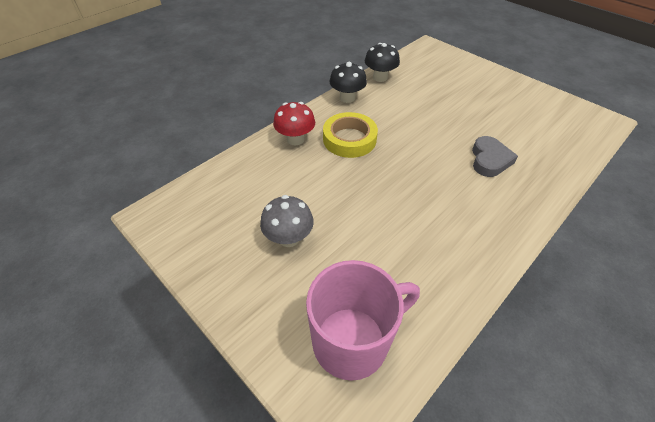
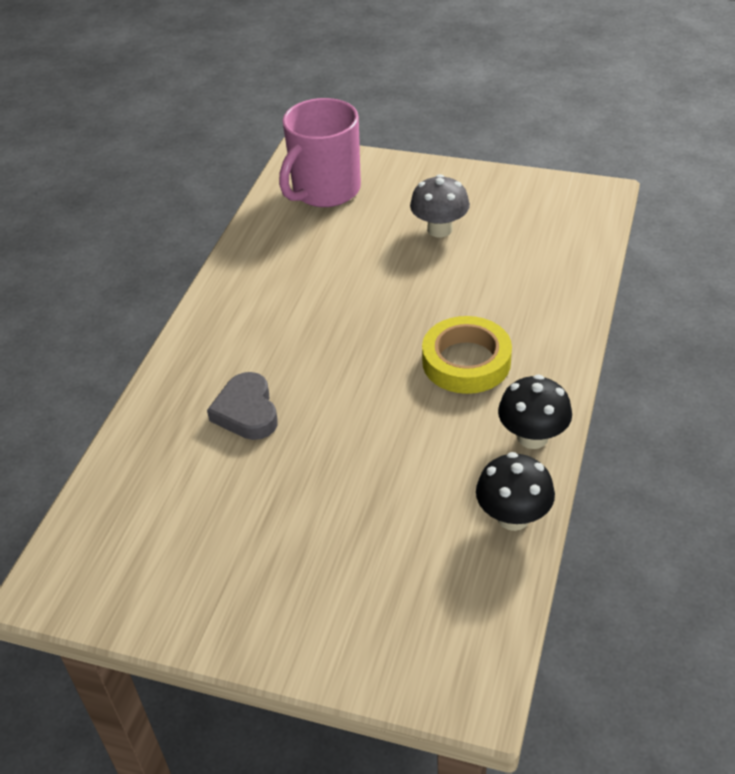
camera: 155 degrees right, 5 degrees down
(295, 139) = (540, 330): red mushroom -> none

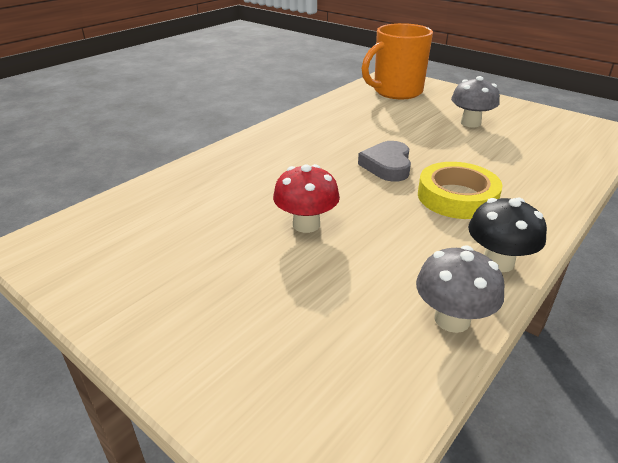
camera: 20 degrees right, 10 degrees down
(246, 412) = (263, 183): grey heart -> grey heart (387, 165)
(325, 191) = (396, 92): pink mug -> orange mug
(328, 454) = (306, 224): none -> red mushroom
(513, 517) = (452, 319): black mushroom -> grey mushroom

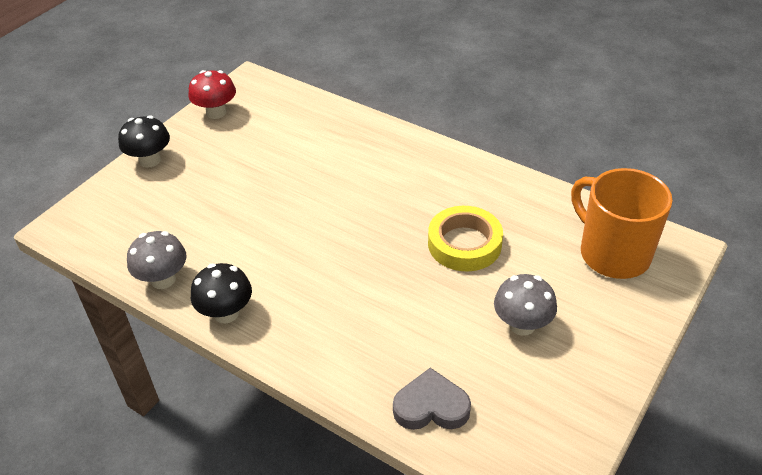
camera: 85 degrees right, 10 degrees up
(173, 351) = (150, 160): none -> black mushroom
(306, 224) = (277, 199): red mushroom -> red mushroom (216, 112)
(387, 165) = (387, 246): grey heart -> grey heart (431, 406)
(457, 197) = (329, 295): yellow tape -> yellow tape (464, 244)

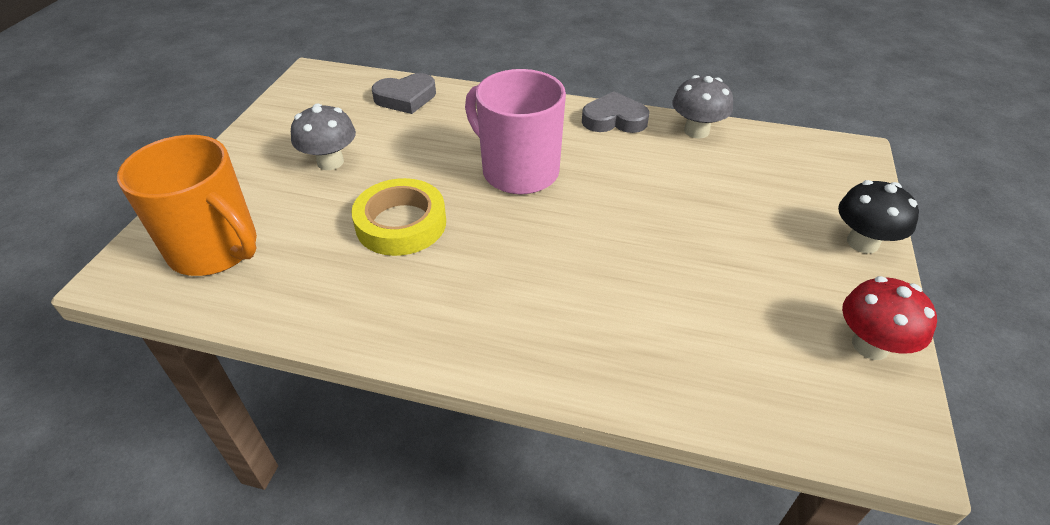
camera: 160 degrees right, 0 degrees up
(226, 313) = (614, 119): black mushroom -> grey heart
(351, 272) = (518, 171): none -> pink mug

